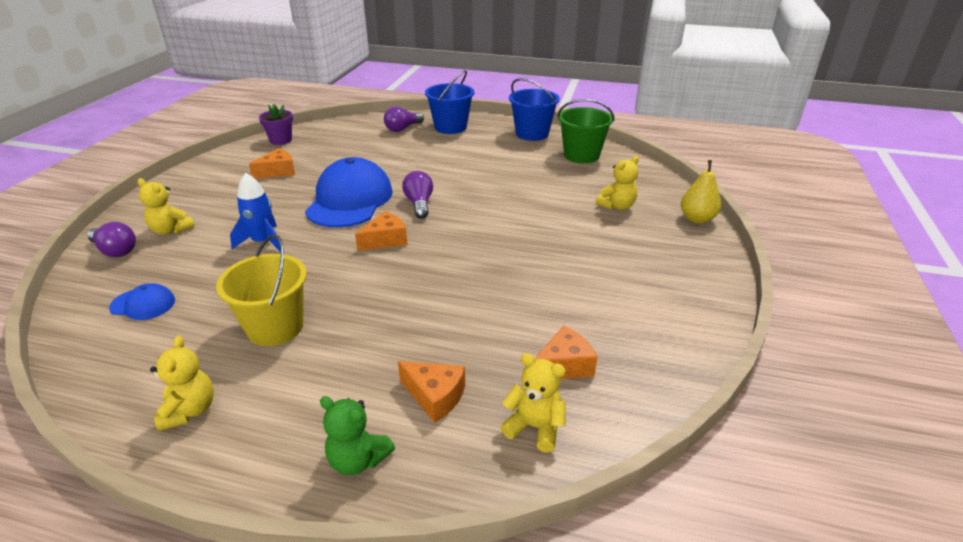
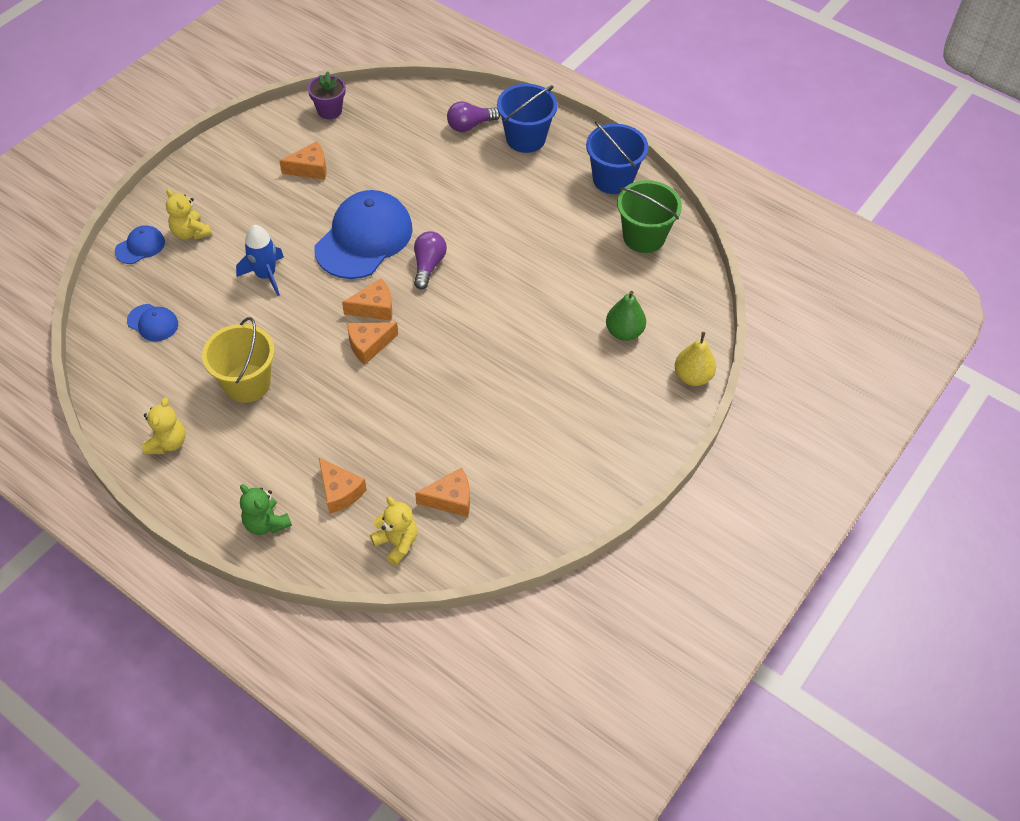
camera: 20 degrees right, 20 degrees up
(115, 250) = (140, 246): purple light bulb -> blue cap
(395, 266) = (369, 345): none -> orange cheese
(617, 206) = (624, 332): yellow teddy bear -> green pear

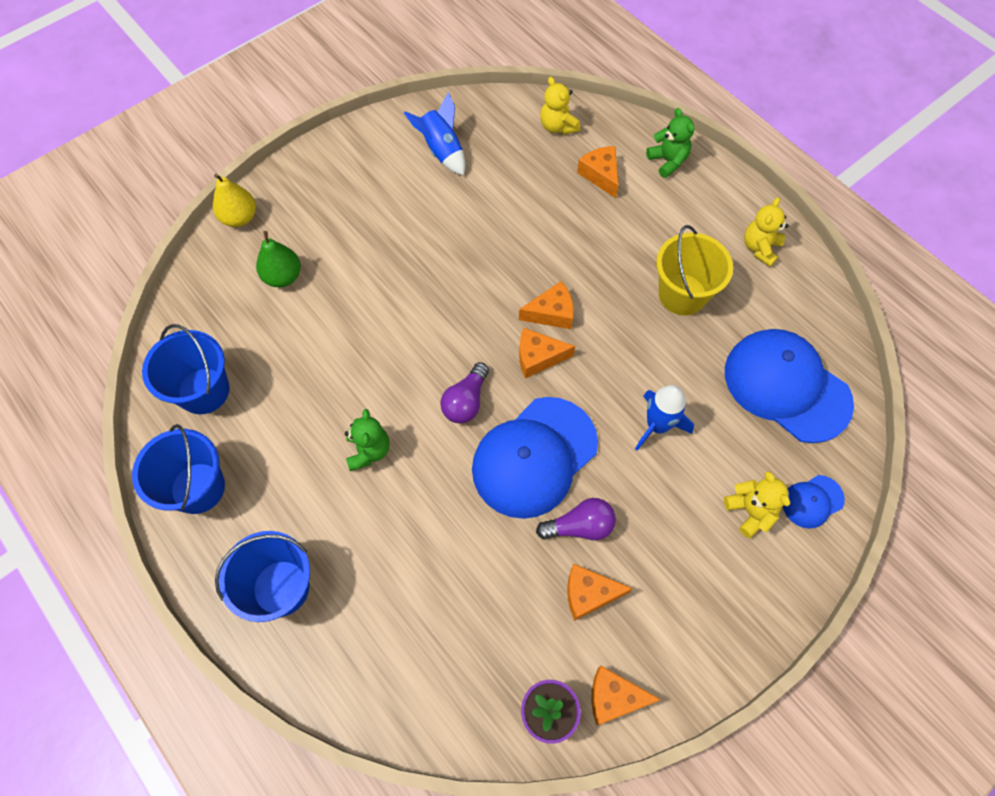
camera: 165 degrees left, 10 degrees up
(153, 323) = (786, 386): blue cap -> blue cap, size x2.19
(450, 499) = (504, 151): orange cheese -> orange cheese (614, 697)
(470, 125) = (349, 632): purple light bulb -> purple light bulb (579, 526)
(495, 221) = (369, 451): none -> green teddy bear
(519, 487) = (442, 151): none -> blue rocket
(644, 237) = (204, 391): green bucket -> blue bucket

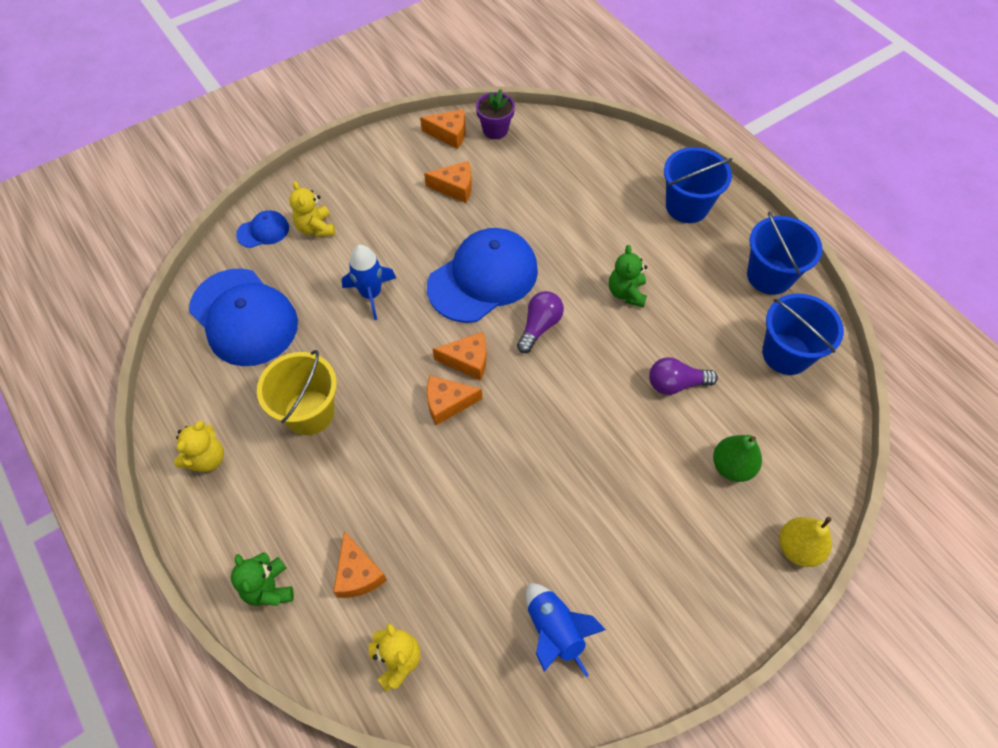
camera: 175 degrees left, 5 degrees down
(579, 526) = (454, 228): purple light bulb -> purple light bulb (676, 384)

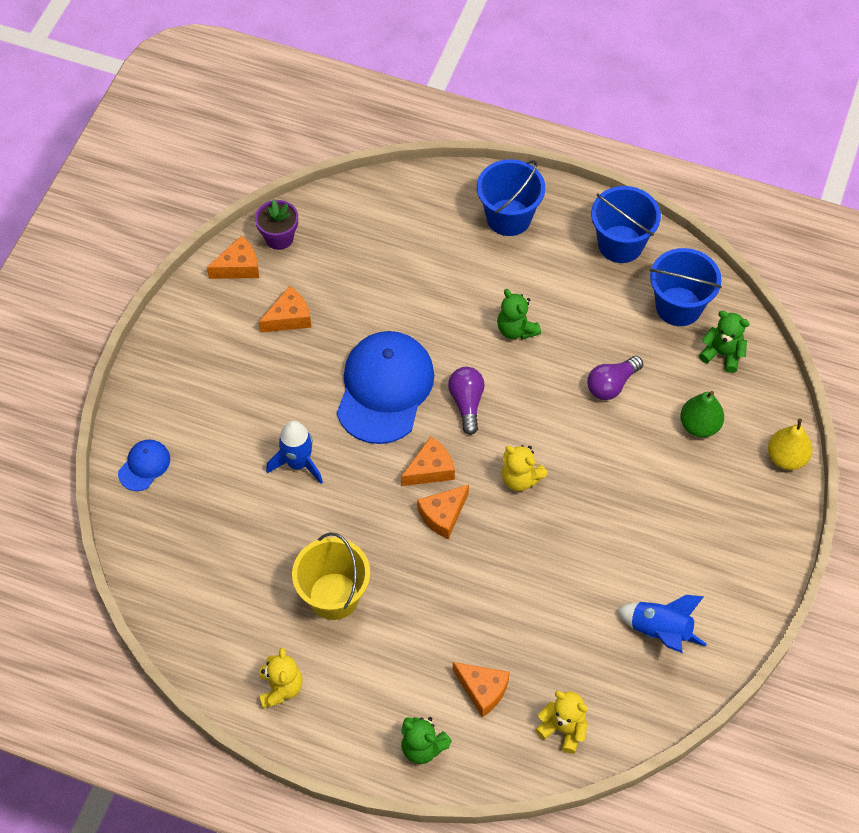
camera: 35 degrees left, 0 degrees up
(244, 317) = (201, 554): blue cap -> none
(316, 228) = (192, 433): yellow teddy bear -> yellow teddy bear (520, 478)
(799, 417) = (722, 354): none -> green teddy bear

